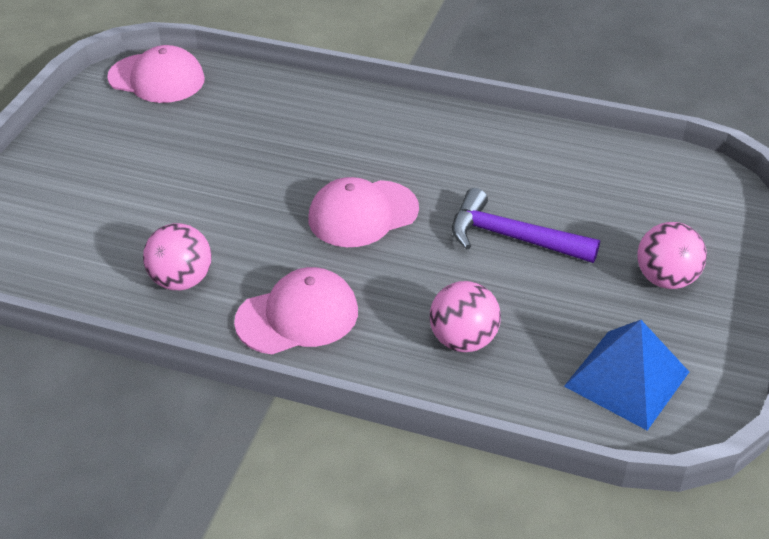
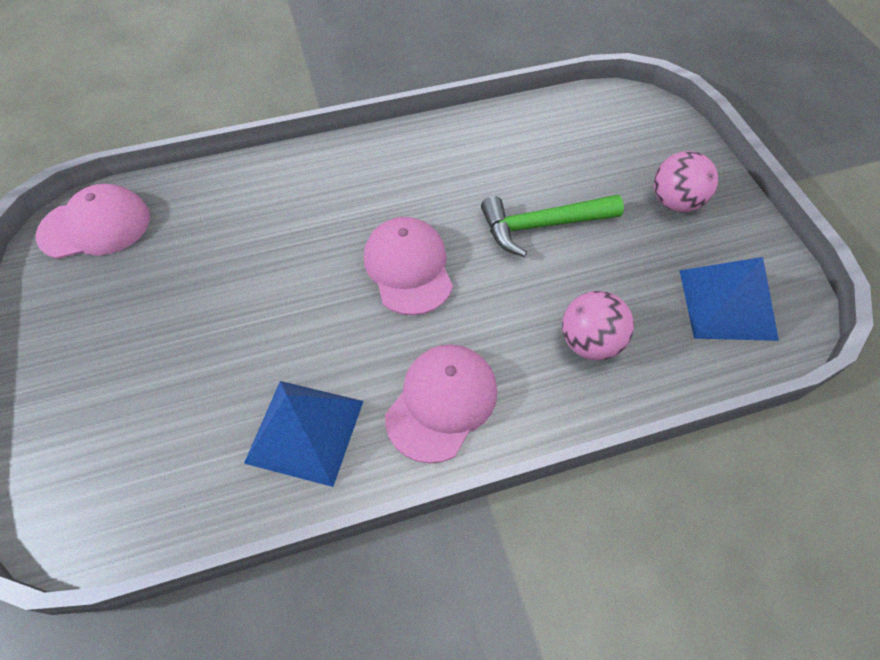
camera: 35 degrees left, 15 degrees up
(181, 280) = (305, 431): pink ball -> blue pyramid
(363, 214) = (408, 268): pink cap -> pink cap turned 135 degrees clockwise
(512, 237) = (542, 225): purple hammer -> green hammer

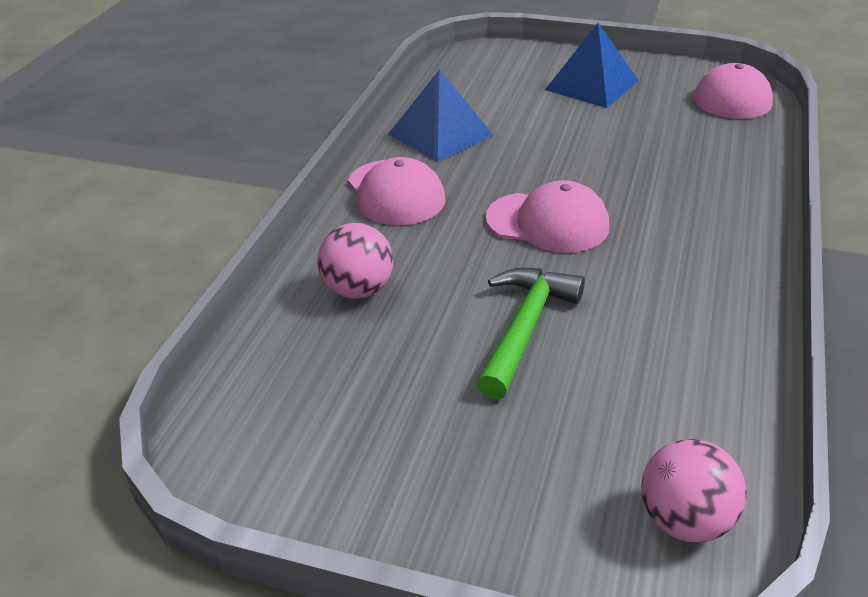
camera: 125 degrees right, 20 degrees down
(675, 202) = (459, 466): pink ball -> pink ball (685, 521)
(727, 304) = (288, 412): blue pyramid -> blue pyramid (592, 85)

